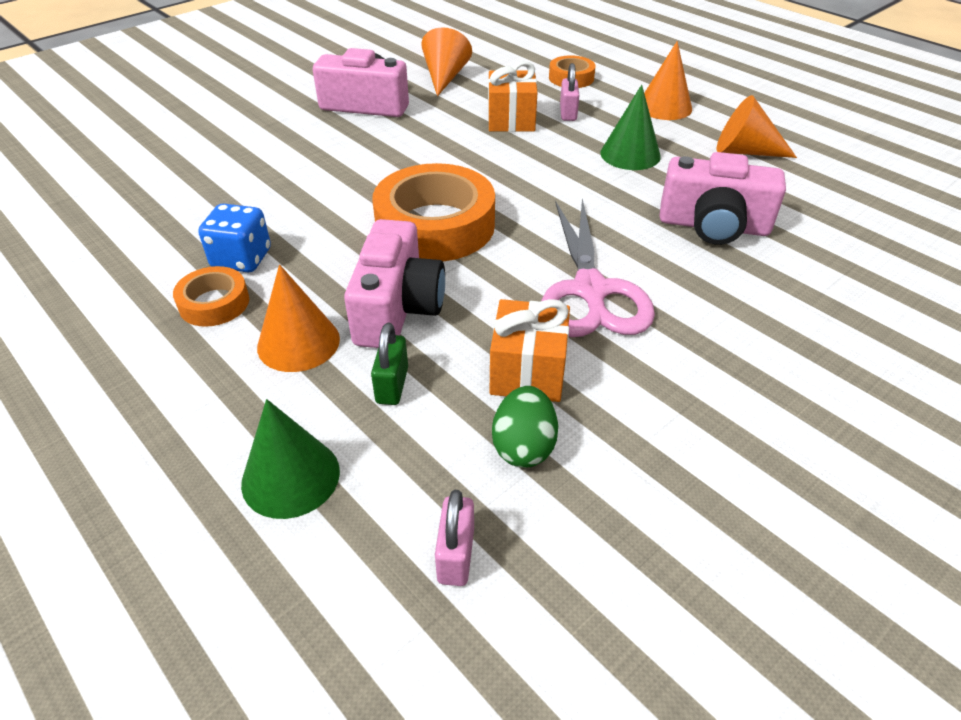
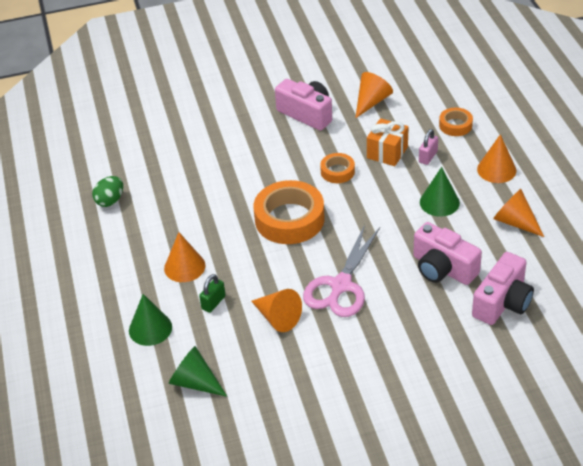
camera: 30 degrees right, 0 degrees up
(214, 303) = (157, 232): orange tape -> orange tape (337, 171)
(241, 259) = (181, 209): blue dice -> none
(397, 309) = (239, 264): pink camera -> pink camera (502, 302)
(456, 555) = (195, 382): pink padlock -> green cone
(523, 446) = (251, 350): green egg -> green egg (110, 201)
(528, 372) = (277, 317): orange gift -> orange cone

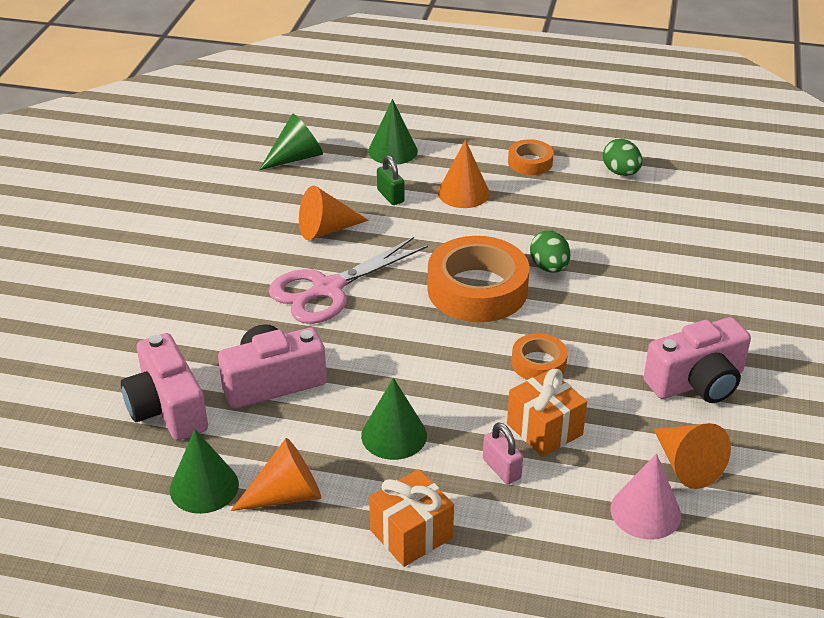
camera: 115 degrees right, 5 degrees down
(244, 197) = (549, 267): none -> green egg
(341, 285) = (328, 289): pink scissors -> pink scissors turned 90 degrees counterclockwise
(413, 105) = (645, 512): none -> pink cone
(455, 125) = (556, 539): orange tape -> orange tape (530, 162)
(496, 170) = (411, 534): orange cone -> orange gift
(540, 255) = (204, 487): none -> green cone

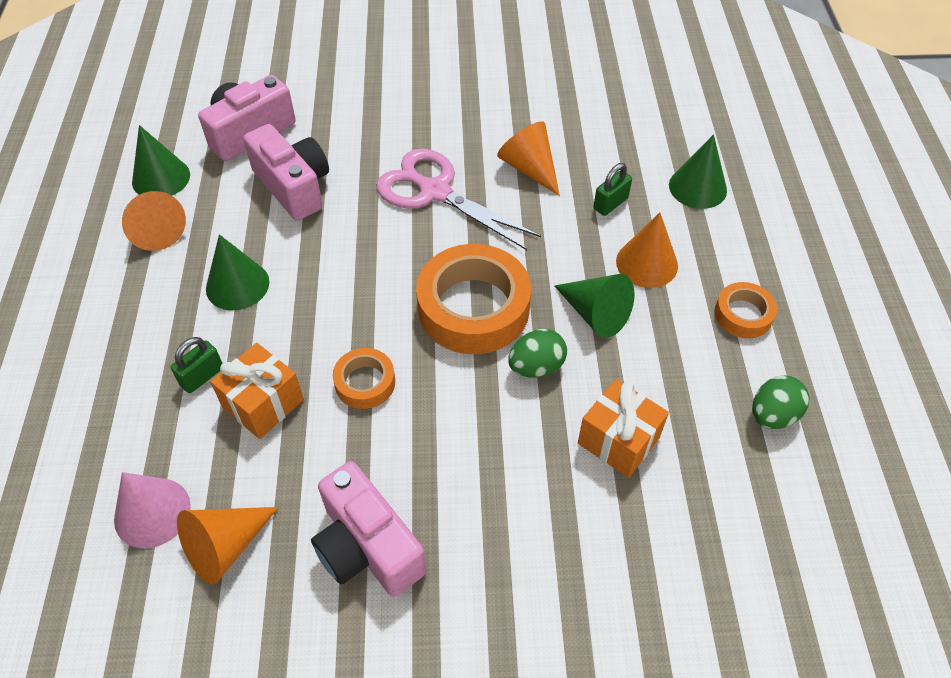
camera: 75 degrees right, 15 degrees up
(296, 158) = (643, 117): green cone -> green cone (595, 314)
(411, 534) = (114, 323): orange gift -> orange gift (618, 440)
(501, 469) = (202, 376): pink padlock -> green padlock

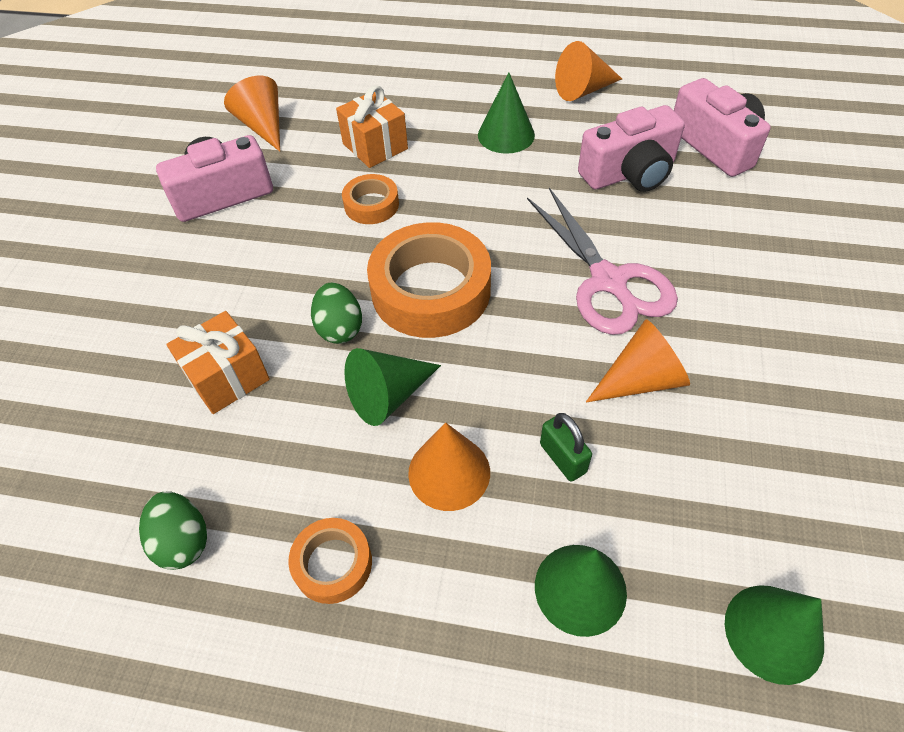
camera: 105 degrees right, 0 degrees up
(152, 512) = (307, 95): pink cone -> none
(161, 178) = (650, 92): green cone -> green cone (773, 633)
(202, 376) = (414, 116): green padlock -> none
(435, 192) = (608, 281): pink scissors -> pink scissors turned 105 degrees clockwise

